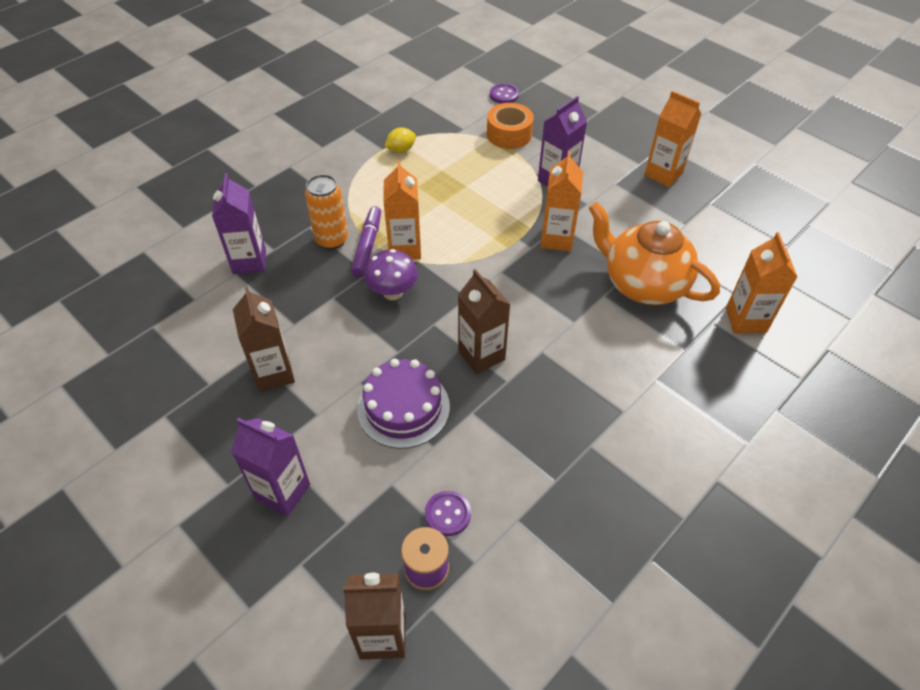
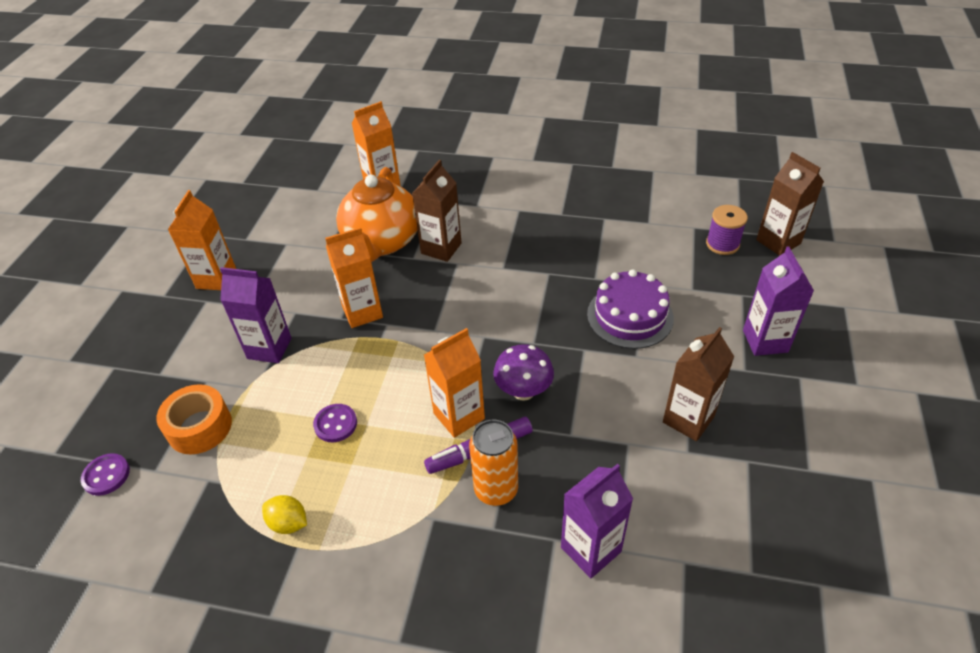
camera: 120 degrees left, 5 degrees down
(448, 514) = (680, 252): purple button -> purple button (335, 424)
(481, 355) = (538, 298): brown carton -> brown carton (441, 248)

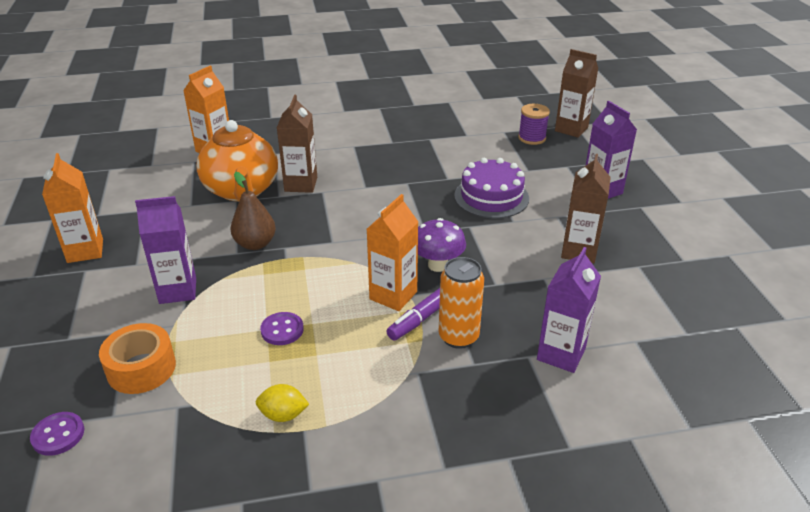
camera: 25 degrees left, 10 degrees down
(362, 312) = (255, 244): orange carton -> brown pear

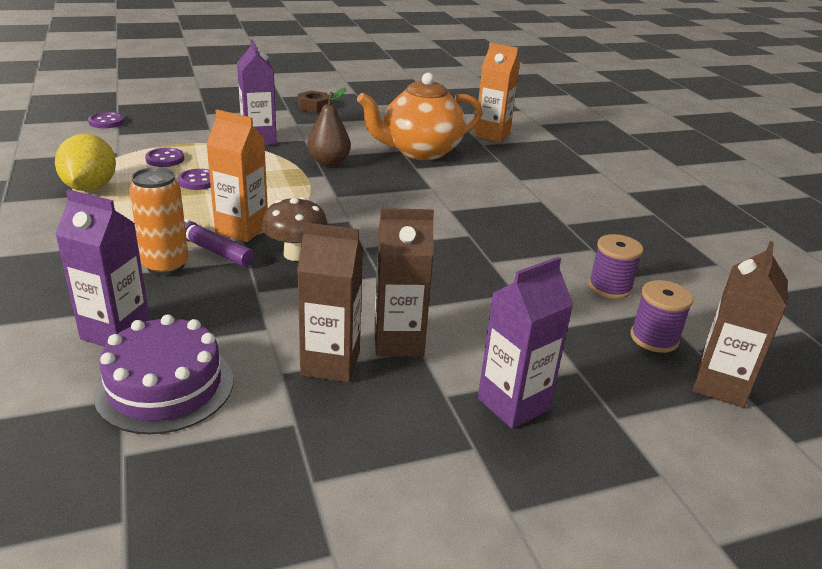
camera: 80 degrees right, 5 degrees down
(85, 251) = (313, 106): orange carton -> brown nut
(141, 368) = (165, 137): orange tape -> none
(214, 361) = (165, 159): none -> purple button
(283, 415) = (90, 187): yellow lemon -> yellow lemon, size x1.76
(301, 184) = (442, 176): brown carton -> brown carton (398, 342)
(438, 265) = (295, 254): purple mushroom -> brown mushroom
(478, 141) = (610, 287): none -> purple spool
(491, 197) = (456, 294): purple cake -> purple cake (165, 386)

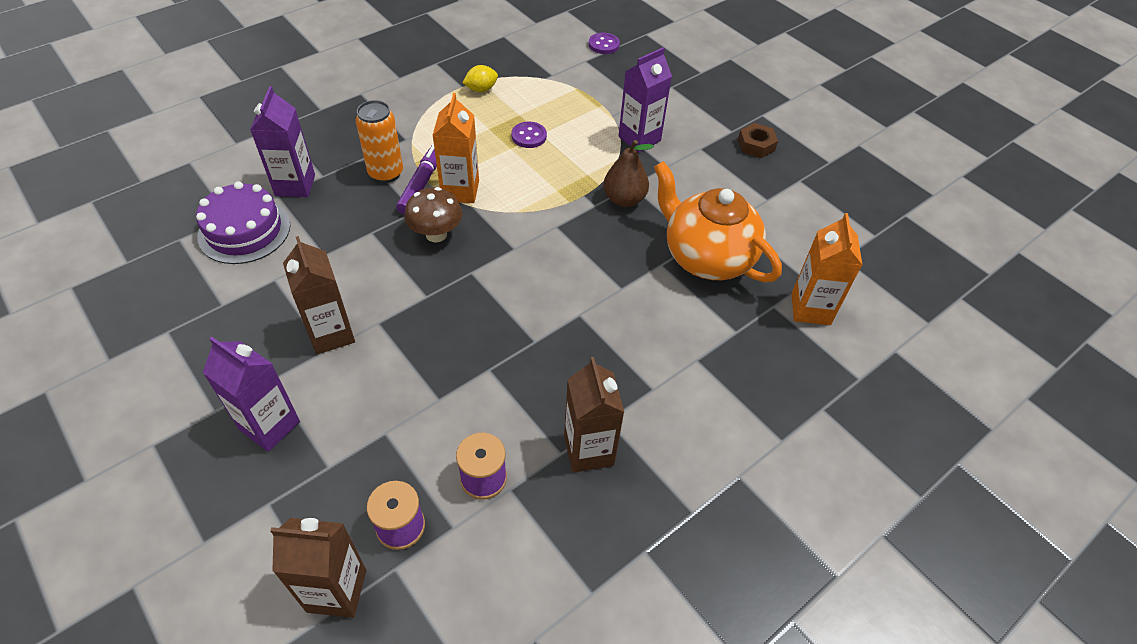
camera: 70 degrees right, 20 degrees up
(90, 187) = (481, 89): yellow lemon -> yellow lemon, size x0.57
(165, 159) = (556, 103): purple button -> none
(330, 363) = (291, 302): brown carton -> brown carton (588, 450)

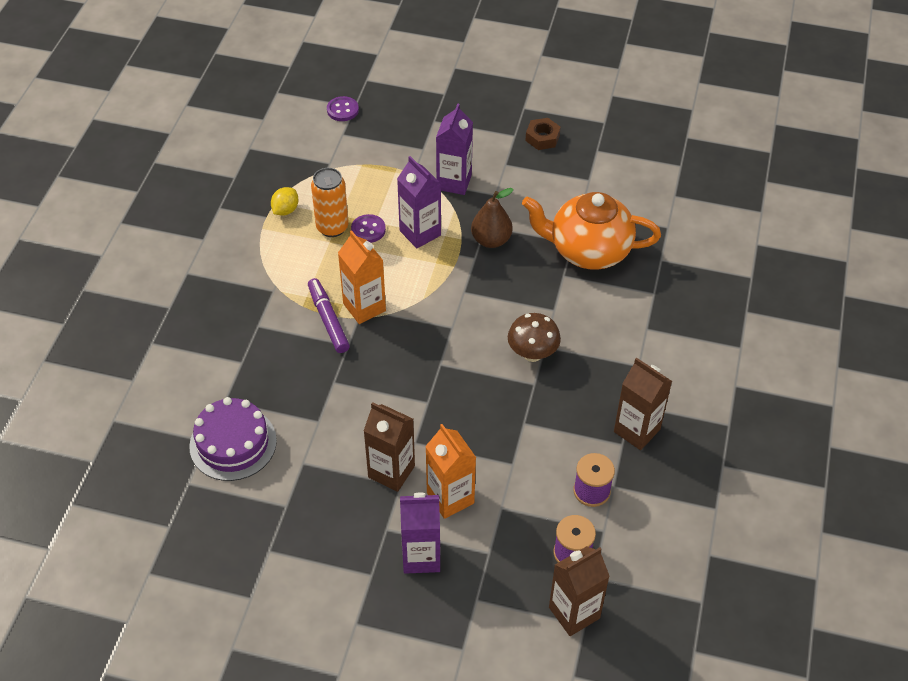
camera: 35 degrees left, 0 degrees up
(295, 185) = (229, 383): purple carton -> purple carton (420, 233)
(386, 173) = (290, 329): orange can -> orange can (332, 227)
(436, 234) = (384, 352): brown mushroom -> brown mushroom (532, 353)
(810, 309) = (685, 247): orange carton -> orange carton (450, 498)

